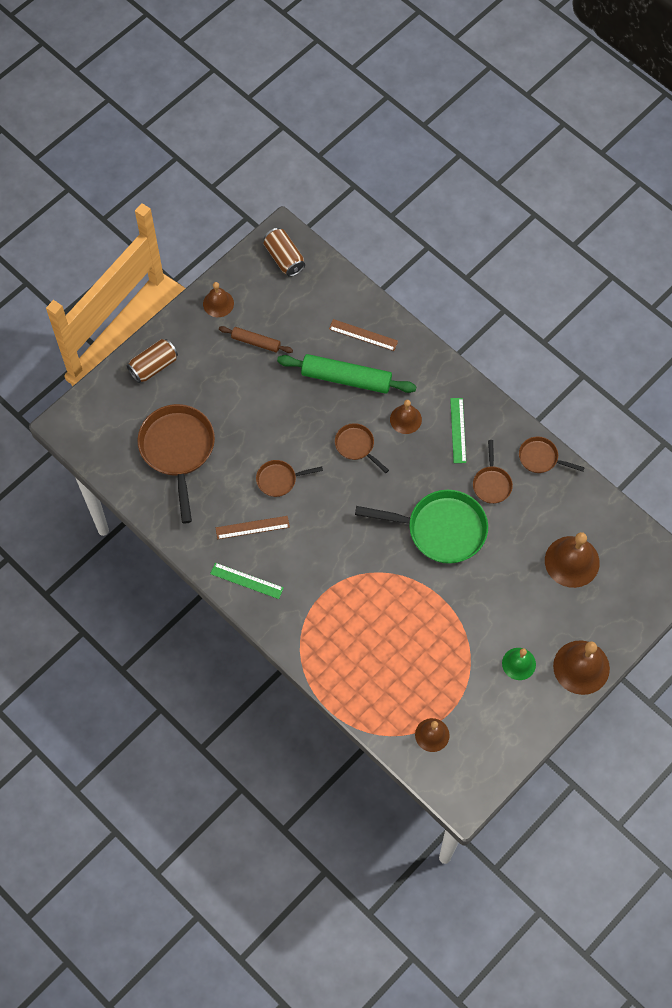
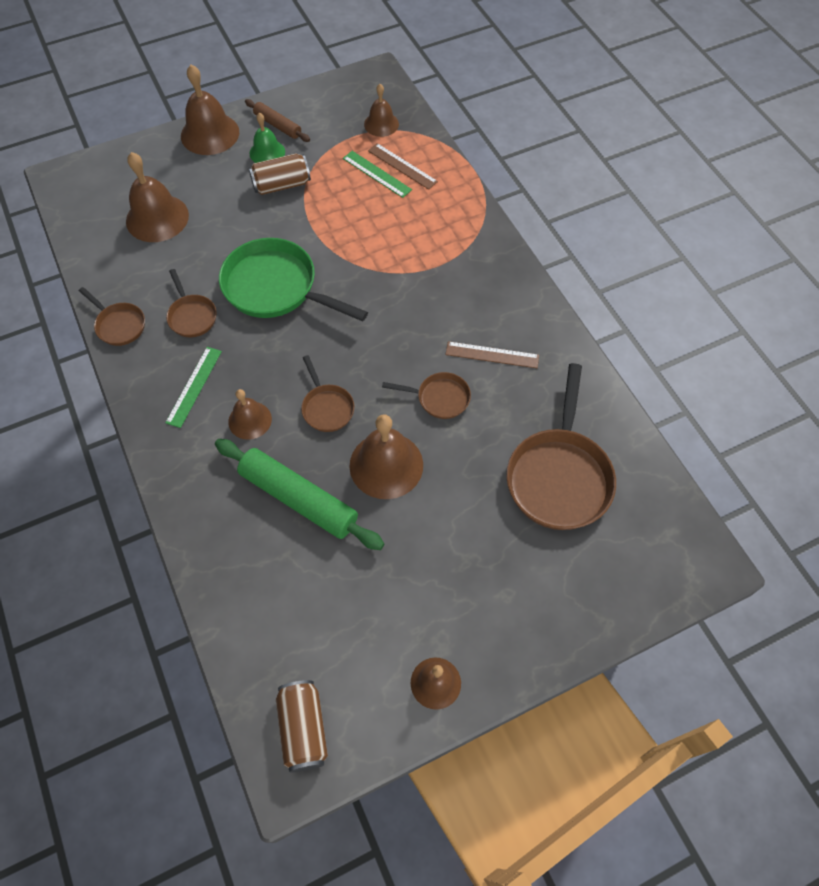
camera: 160 degrees left, 5 degrees down
(153, 366) = (563, 610): brown can -> brown can (281, 185)
(246, 580) = (517, 302): green ruler -> green ruler (377, 174)
(256, 342) = (401, 596): brown rolling pin -> brown rolling pin (278, 125)
(298, 419) = (386, 465): none -> brown bell
(363, 335) = (246, 553): brown ruler -> brown ruler (402, 166)
(491, 483) = (191, 316): brown pan -> brown pan turned 135 degrees clockwise

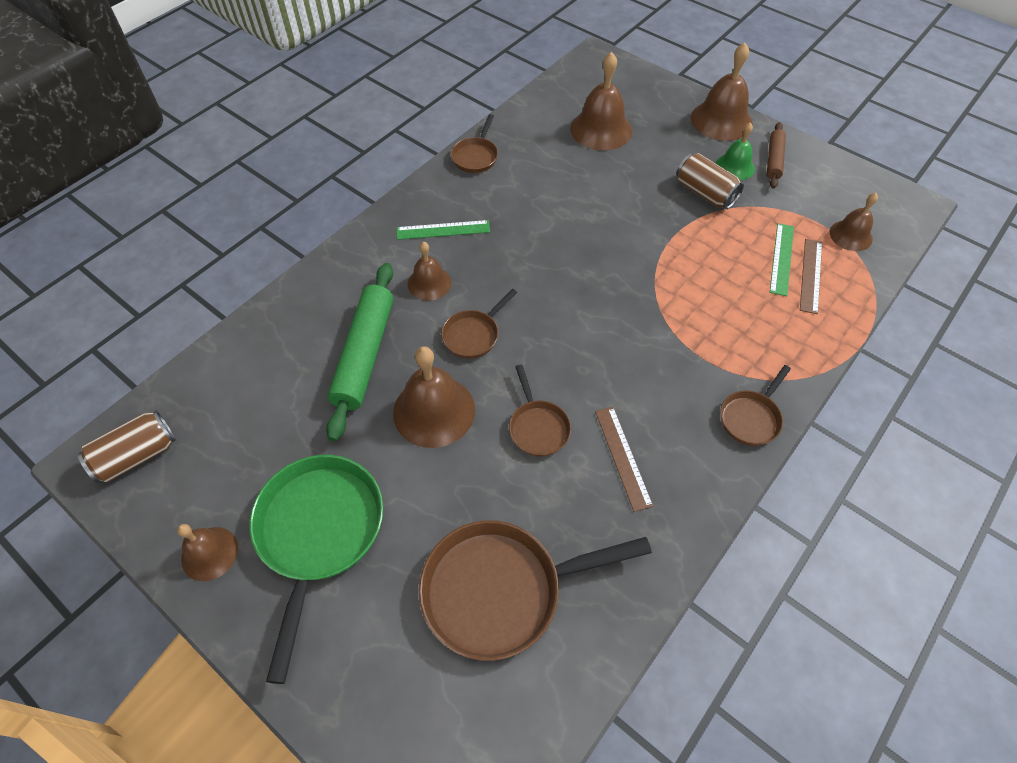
camera: 65 degrees right, 5 degrees down
(191, 316) = (514, 196): brown pan -> brown pan (751, 417)
(276, 288) = (583, 240): green pan -> green pan (319, 533)

